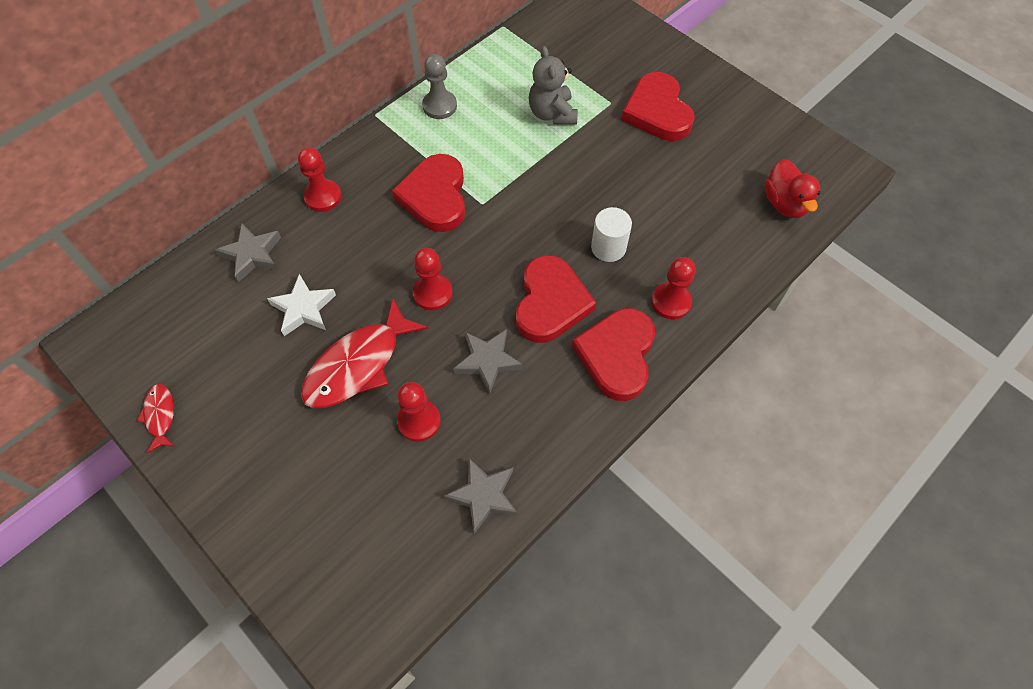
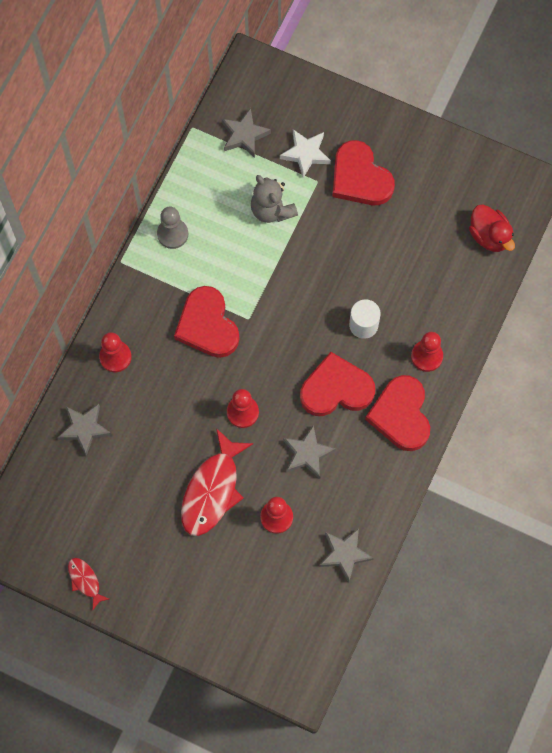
camera: 20 degrees left, 10 degrees up
(303, 309) = (149, 460): white star -> white star (306, 154)
(550, 303) = (336, 389): red heart -> red heart turned 90 degrees counterclockwise
(552, 45) = (244, 135): none -> grey star

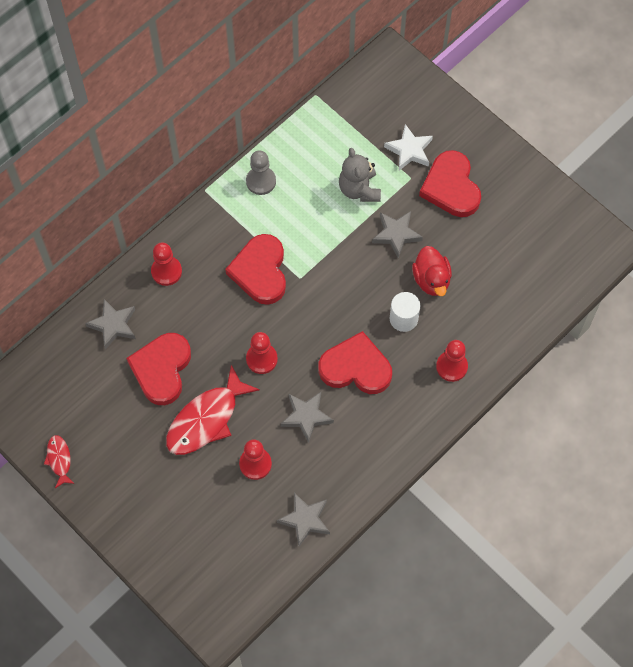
camera: 20 degrees right, 5 degrees down
(244, 135) = (360, 116): grey star -> grey star (396, 234)
(401, 415) = (407, 411): red heart -> red heart (161, 369)
(489, 236) = (552, 278): red duck -> red duck (431, 279)

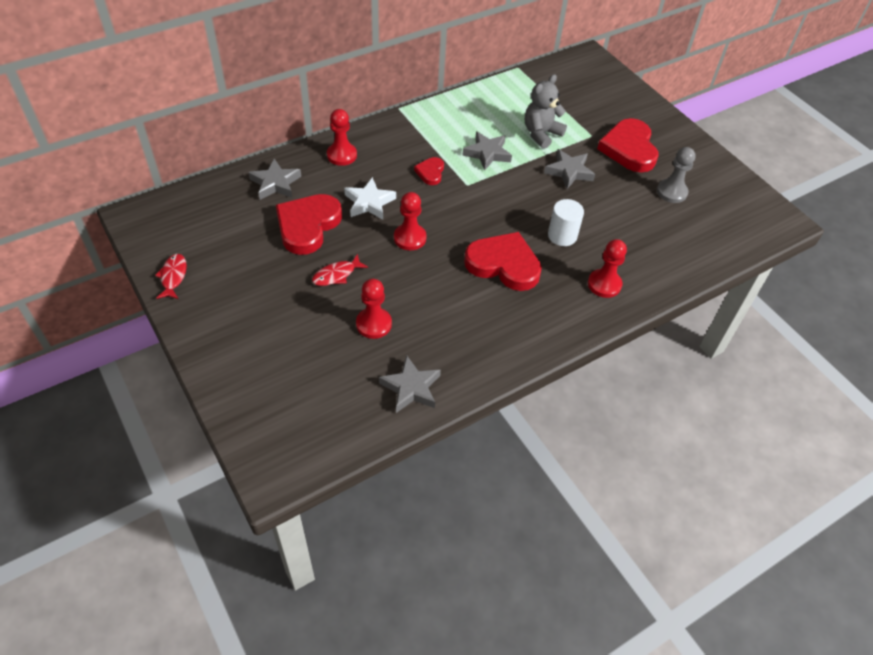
camera: 10 degrees right, 15 degrees down
(206, 419) = (336, 275): red fish -> red fish, size x0.50
(260, 271) = (430, 172): red heart -> red heart, size x0.50
(261, 181) = (451, 112): grey pawn -> grey pawn (671, 192)
(306, 416) = (440, 294): grey star -> grey star (487, 153)
(359, 189) = (541, 134): grey teddy bear -> grey teddy bear turned 45 degrees clockwise
(409, 150) = (594, 117): white star -> white star (369, 202)
(431, 279) = (597, 211): red duck -> none

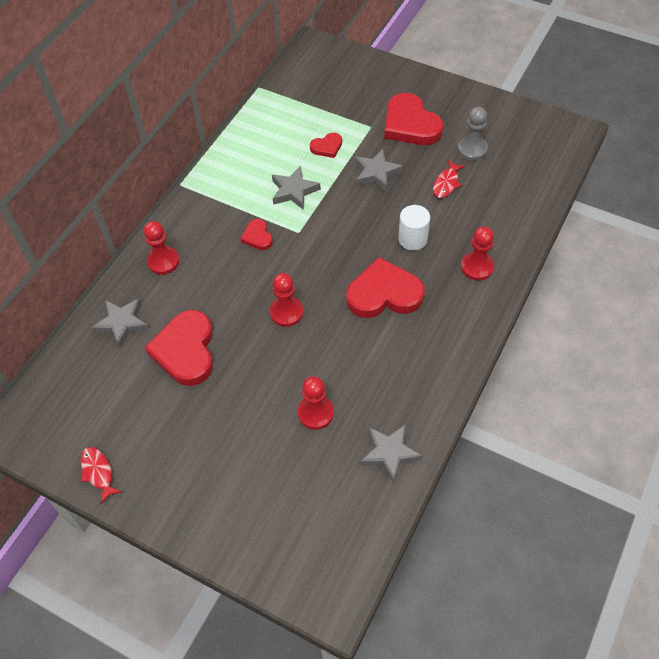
camera: 25 degrees left, 5 degrees up
(336, 275) = (248, 384): red fish -> red fish (446, 183)
(369, 202) = (224, 296): white star -> none
(541, 134) = (327, 147): grey teddy bear -> red heart

